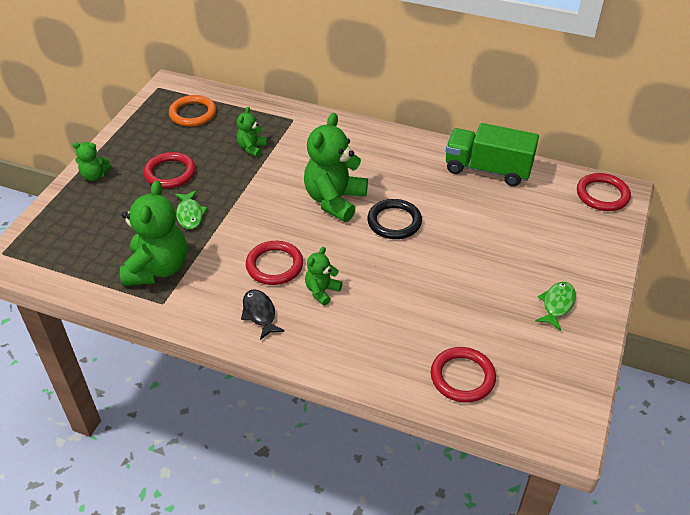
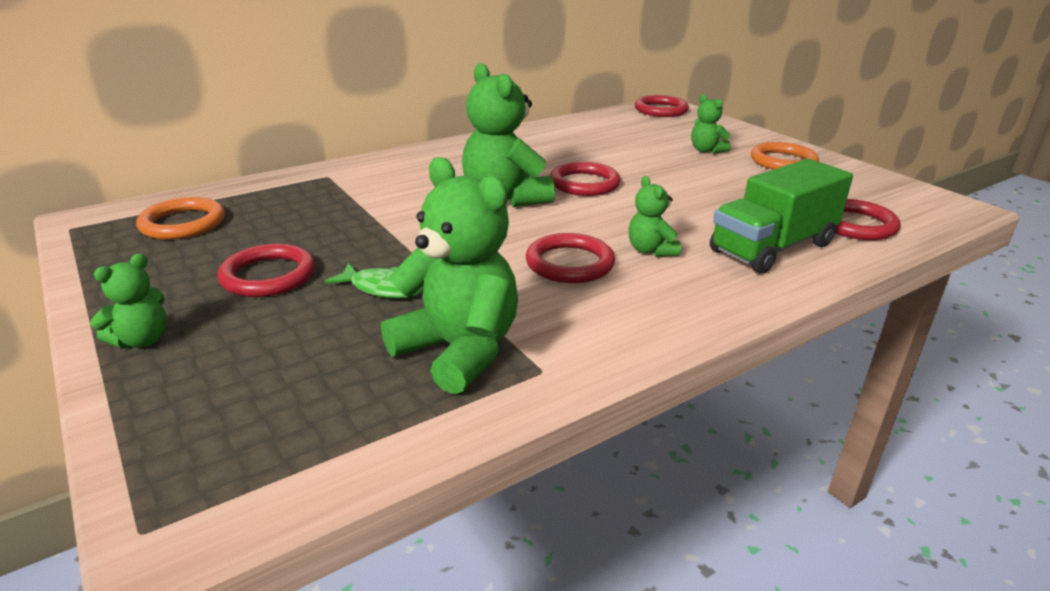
camera: 55 degrees left, 15 degrees down
(252, 148) = (330, 211): green teddy bear -> green teddy bear (706, 150)
(260, 314) = (650, 300): black fish -> none
(394, 222) = (584, 183): black ring -> red ring
(487, 170) = (568, 130): green truck -> green truck (772, 248)
(557, 305) = (783, 161): green fish -> orange ring

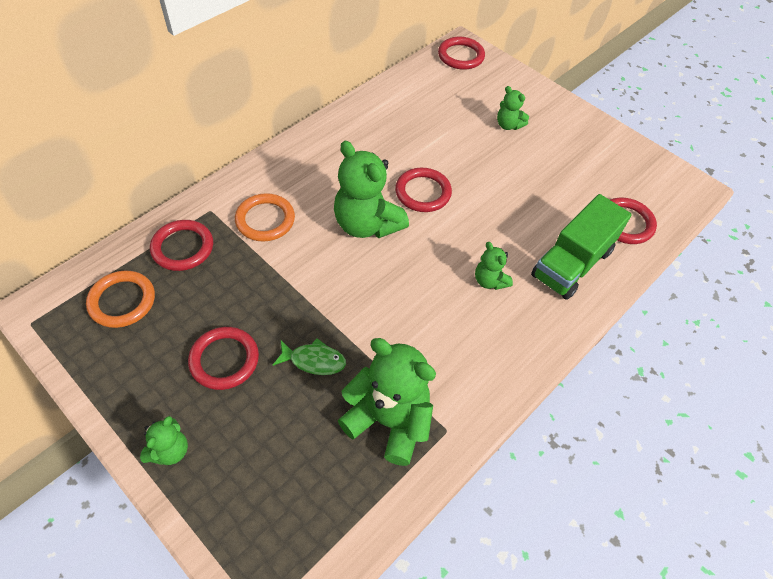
camera: 15 degrees left, 25 degrees up
(569, 263) = (436, 307): red ring -> red ring (182, 247)
(783, 161) = (569, 136): orange ring -> orange ring (265, 220)

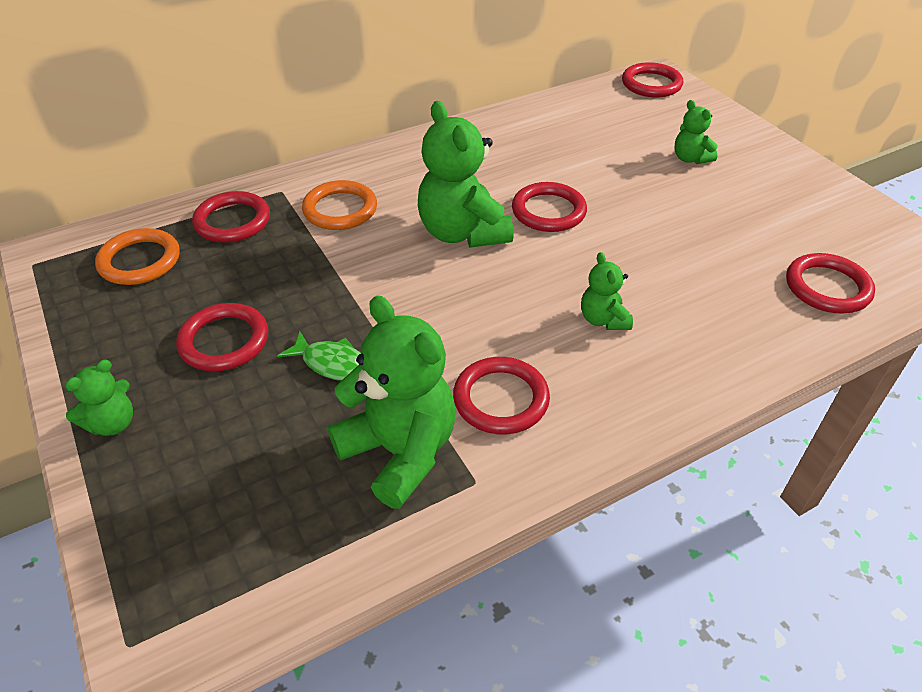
camera: 20 degrees right, 10 degrees down
(442, 362) = (501, 399): none -> red ring
(572, 263) = (731, 320): green truck -> none

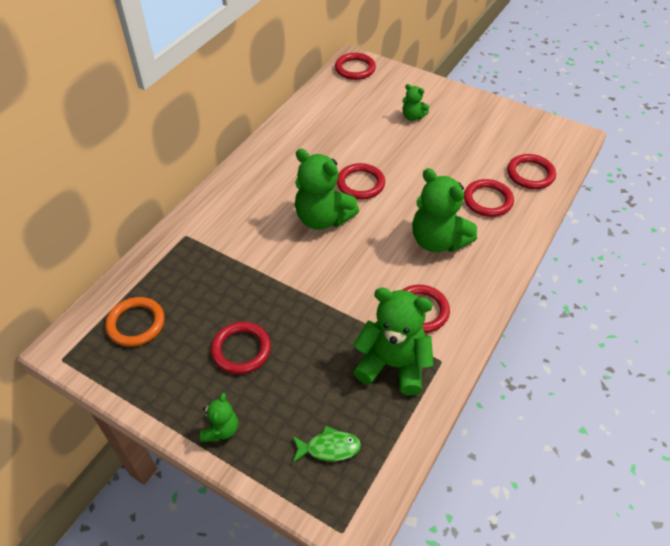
camera: 30 degrees left, 5 degrees up
(232, 221) = (172, 270): red ring -> red ring (487, 200)
(332, 363) = (316, 333): green fish -> green fish (329, 448)
(340, 209) = (236, 233): orange ring -> none
(603, 319) = (438, 241): green teddy bear -> green teddy bear, size x1.98

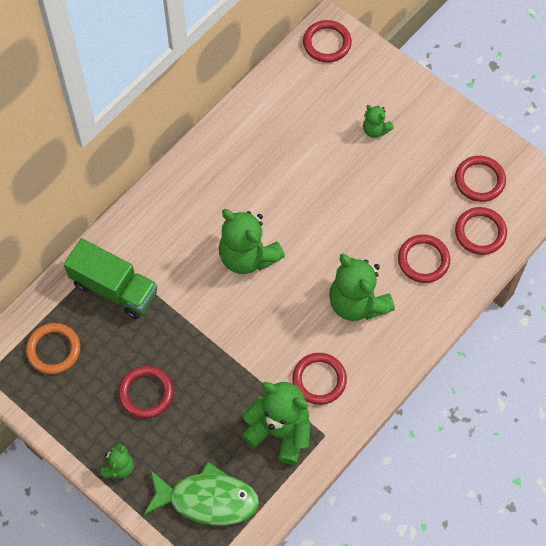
camera: 10 degrees right, 15 degrees up
(195, 261) = (114, 288): none -> green truck
(329, 448) = (207, 499): green fish -> green fish, size x1.92
(360, 184) = (296, 217): red ring -> red ring (479, 180)

